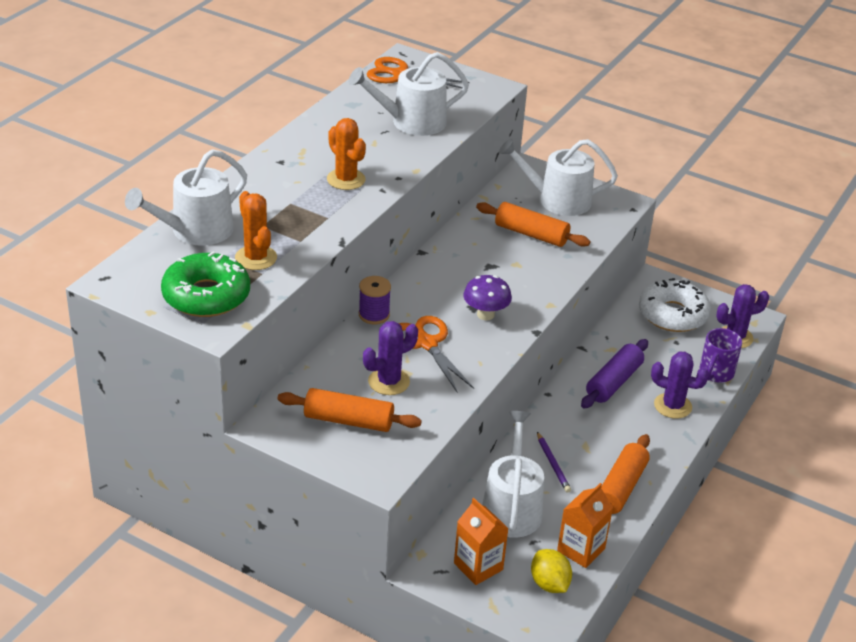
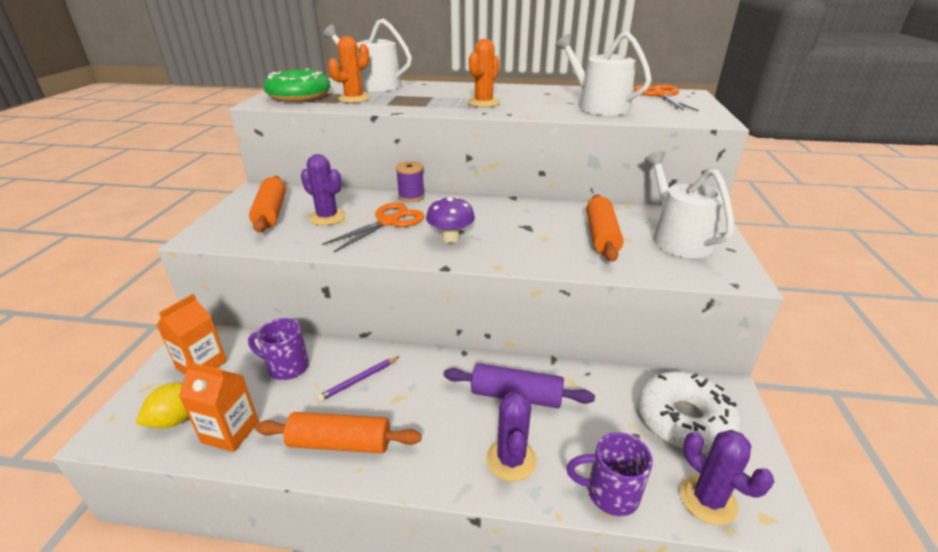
camera: 70 degrees right, 5 degrees down
(511, 507) = (286, 367): white watering can -> purple mug

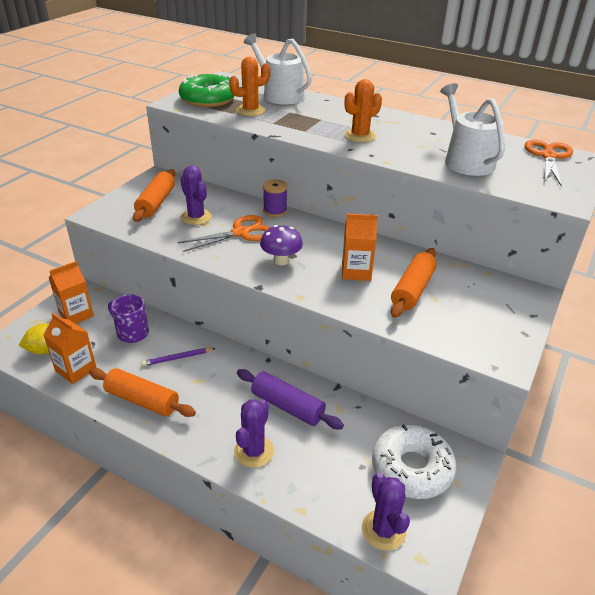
camera: 20 degrees right, 5 degrees up
(534, 232) = (356, 271): none -> orange carton
(610, 493) = (311, 499): purple mug -> none
(678, 238) = (483, 310): white watering can -> none

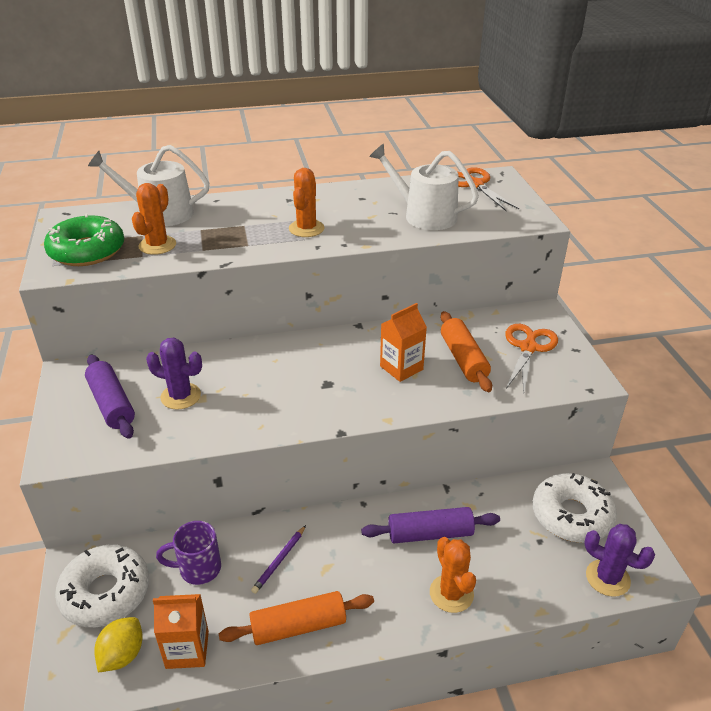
camera: 40 degrees left, 0 degrees up
(76, 314) = (106, 593): orange carton -> white donut
(156, 203) = (112, 404): orange rolling pin -> purple rolling pin
(241, 233) = (250, 388): orange scissors -> orange scissors (528, 348)
(254, 451) = (451, 593): purple cactus -> orange cactus
(275, 211) = (253, 347): purple spool -> none
(281, 260) = (326, 395): purple mushroom -> none

